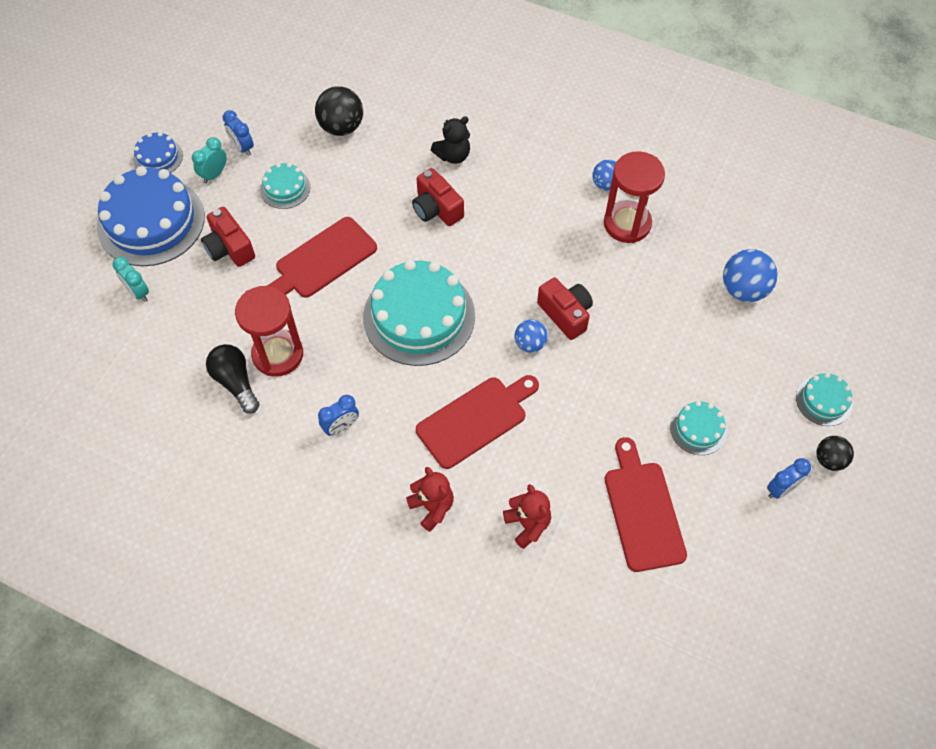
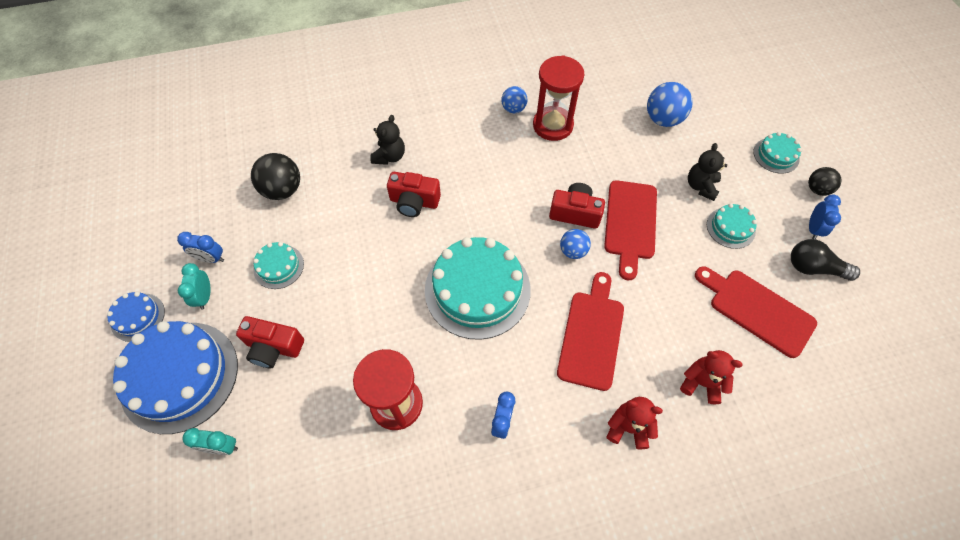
camera: 40 degrees left, 0 degrees up
(236, 382) = (383, 456): black light bulb -> black light bulb (813, 268)
(322, 260) = (363, 301): red cutting board -> red cutting board (630, 223)
(711, 374) = (701, 186): none -> black teddy bear

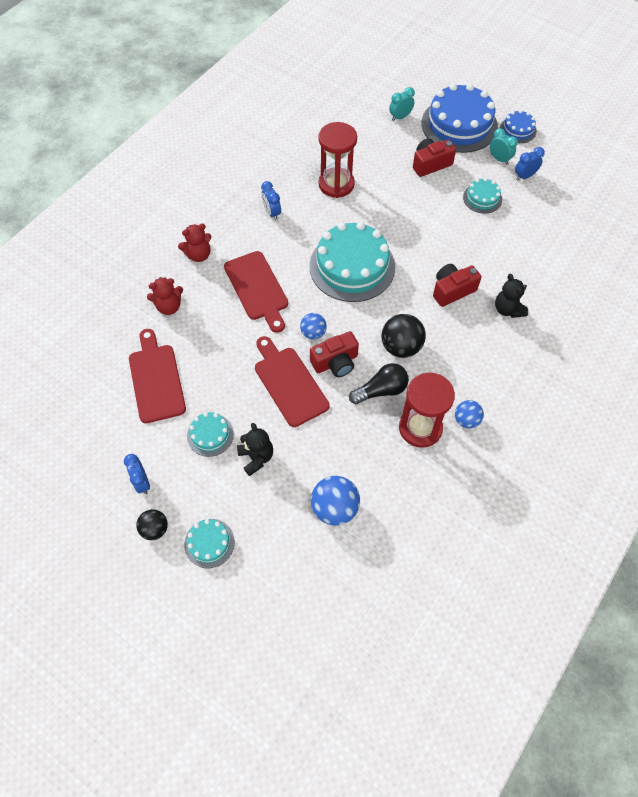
camera: 140 degrees right, 0 degrees up
(283, 190) = (543, 238): black ball -> black ball (401, 347)
(757, 310) = (156, 379): red cutting board -> red cutting board turned 105 degrees counterclockwise
(813, 268) = (127, 444): black light bulb -> black light bulb (381, 390)

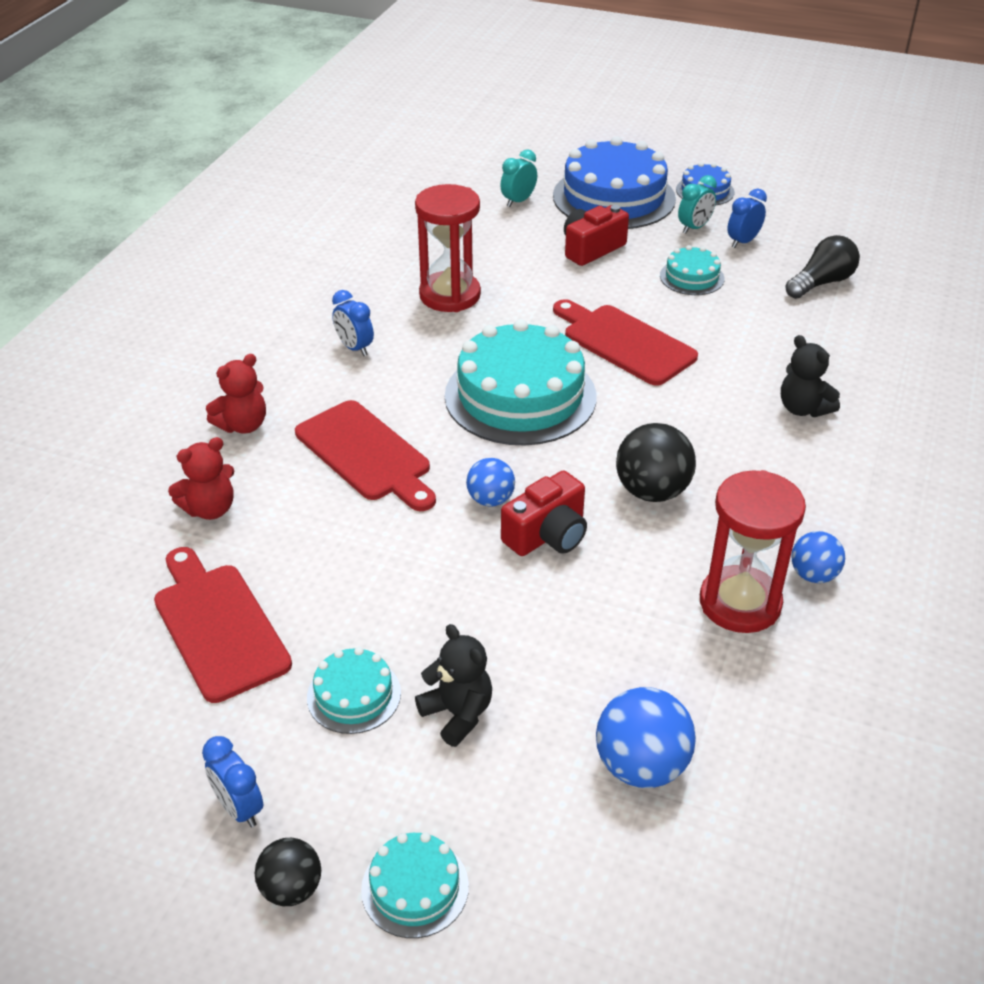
camera: 15 degrees left, 20 degrees down
(289, 383) = (475, 582): red cutting board -> red cutting board (624, 343)
(381, 390) = (646, 560): black light bulb -> black light bulb (821, 283)
(452, 290) = (701, 399): red camera -> none
(499, 159) = (694, 228): turquoise clock -> turquoise clock turned 105 degrees clockwise

